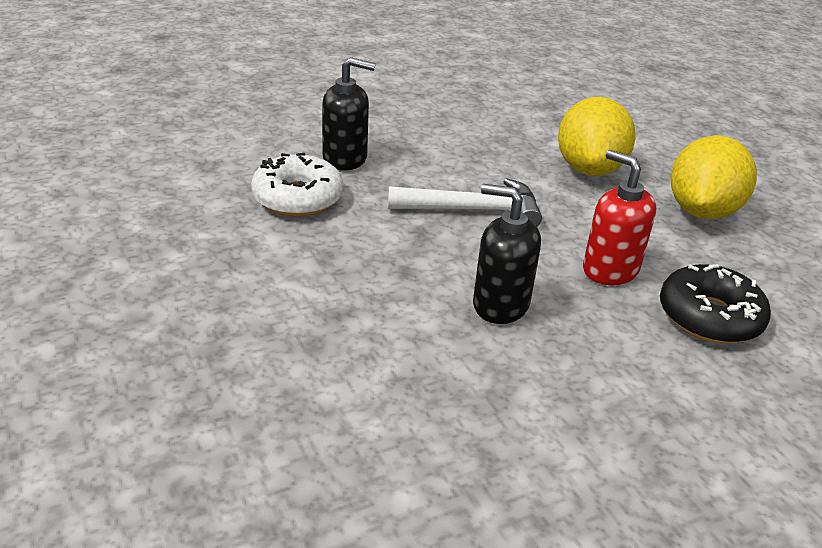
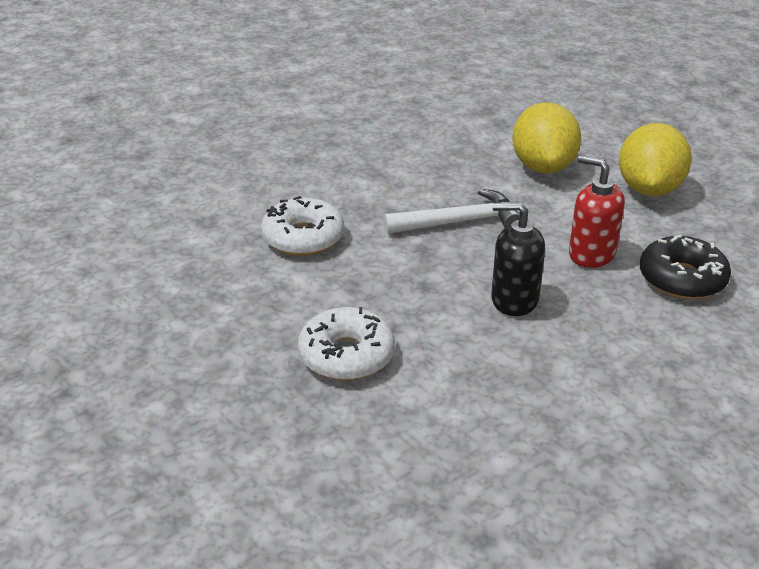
camera: 10 degrees left, 0 degrees up
(281, 331) = (346, 355): none -> white donut
(345, 158) = (327, 193): black soap dispenser -> none

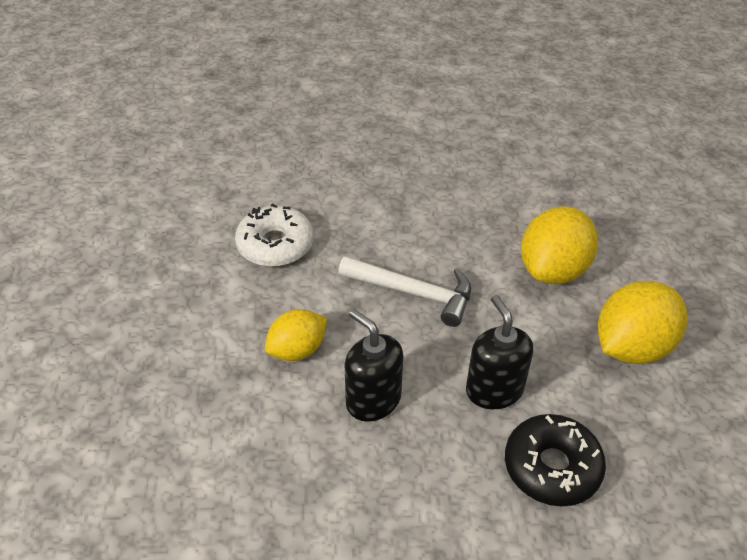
camera: 35 degrees right, 10 degrees up
(346, 355) = (189, 377): white donut -> none
(415, 297) = (297, 350): none -> yellow lemon
(591, 254) = (494, 390): red soap dispenser -> black soap dispenser

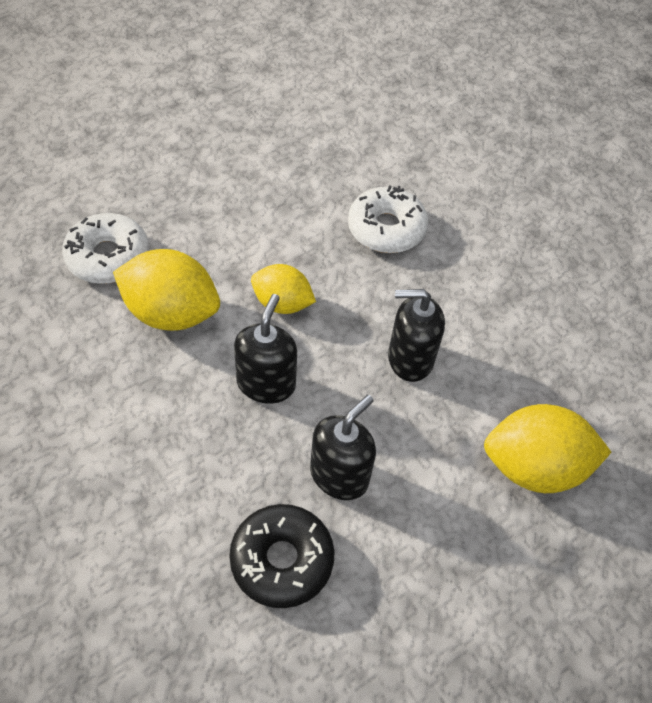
camera: 55 degrees right, 10 degrees up
(130, 466) = (108, 257): none -> white donut
(414, 293) = (410, 358): white hammer -> black soap dispenser
(632, 347) = (482, 583): yellow lemon -> yellow lemon (171, 313)

